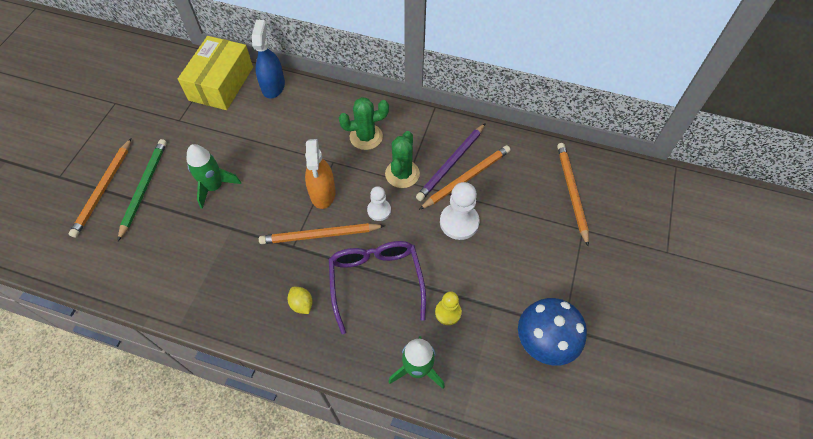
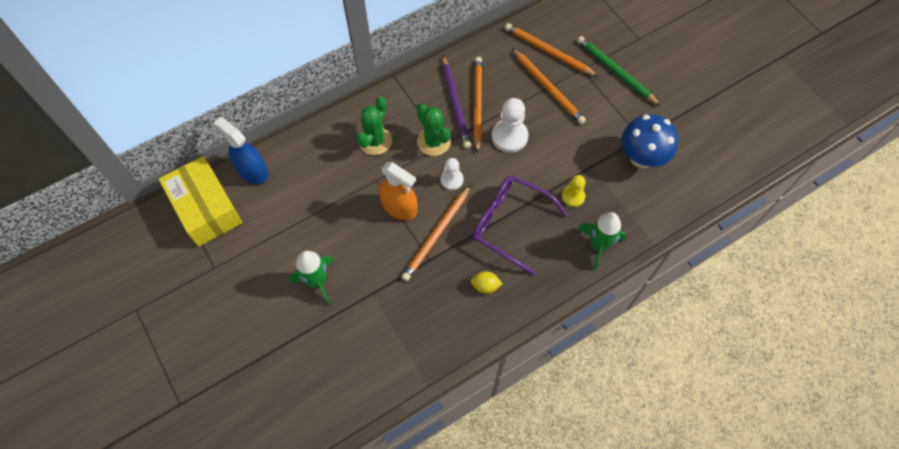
camera: 50 degrees left, 5 degrees up
(104, 189) = (233, 372): orange pencil -> orange pencil (548, 88)
(144, 188) = (264, 338): green pencil -> green pencil (615, 72)

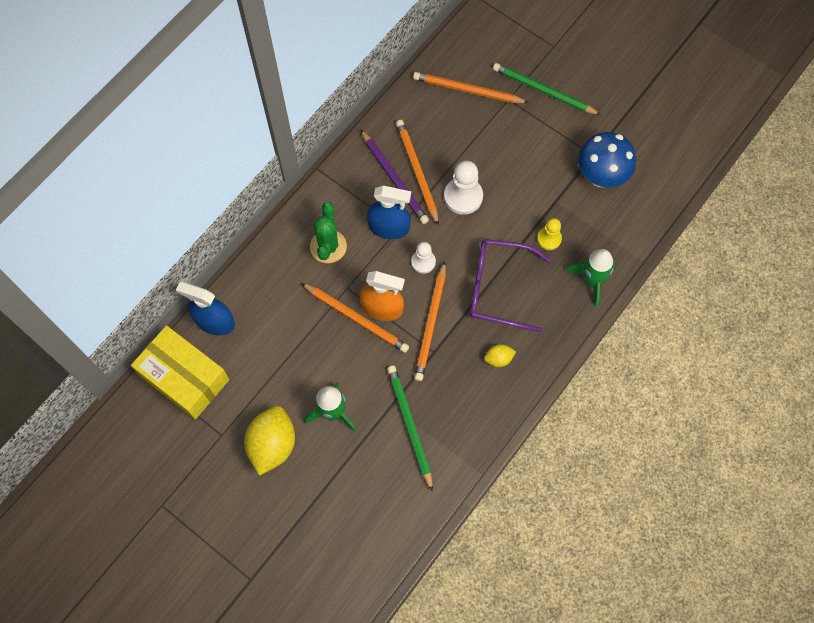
camera: 20 degrees left, 5 degrees up
(253, 291) = (272, 444): none -> yellow lemon
(380, 317) = (409, 425): none -> green pencil
(434, 141) = (389, 227): green cactus -> blue spray bottle
(548, 88) = (482, 131): orange pencil -> orange pencil (356, 318)

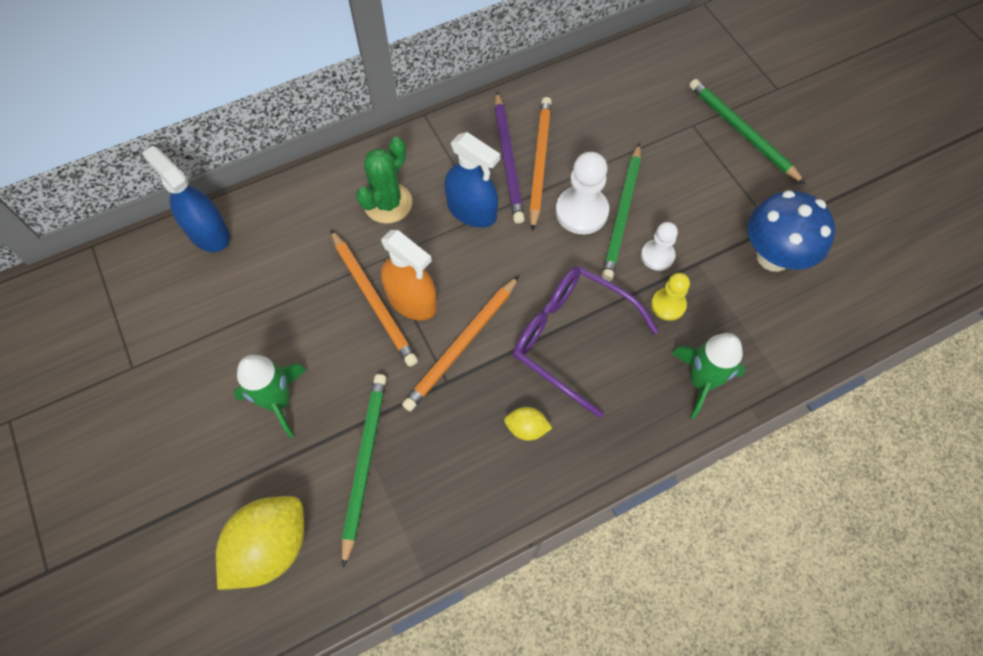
camera: 25 degrees right, 5 degrees down
(184, 377) = (134, 281): yellow box -> none
(272, 444) = (182, 407): yellow lemon -> yellow lemon (271, 547)
(423, 262) = (492, 267): white pawn -> white pawn (657, 256)
(467, 90) = (647, 98): orange pencil -> none
(491, 187) = (622, 214): none -> green pencil

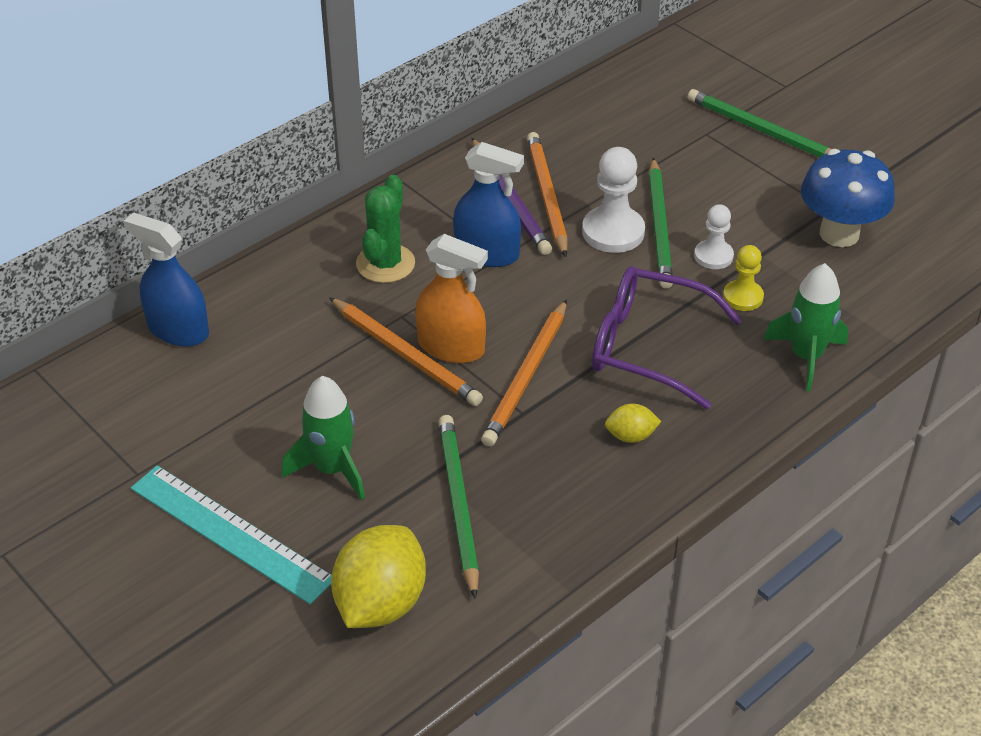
camera: 15 degrees left, 20 degrees down
(180, 445) = (230, 533): none -> turquoise ruler

